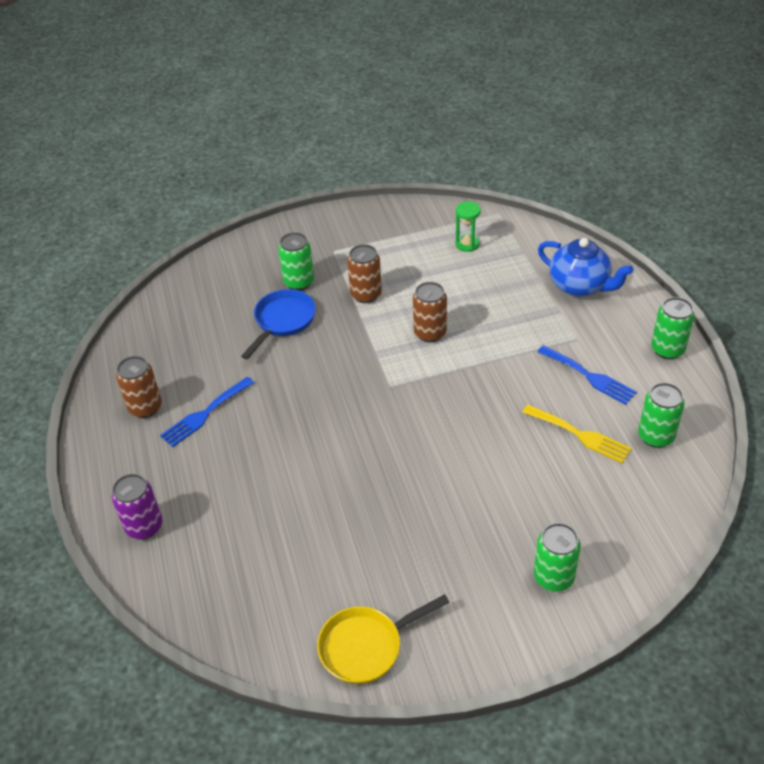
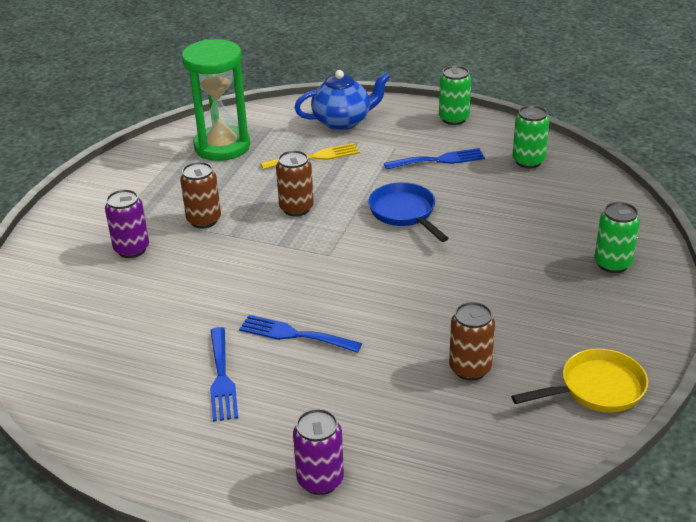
camera: 55 degrees left, 10 degrees down
(145, 407) = (159, 417): brown can -> brown can (470, 369)
(280, 423) = (294, 334): none -> blue fork
(283, 321) = (168, 280): blue pan -> blue pan (405, 213)
(299, 282) = (131, 249): green can -> purple can
(366, 646) = (596, 389): yellow pan -> yellow pan turned 120 degrees counterclockwise
(467, 244) = (222, 146): green hourglass -> green hourglass, size x2.24
(580, 435) = (491, 190): yellow fork -> yellow fork (315, 157)

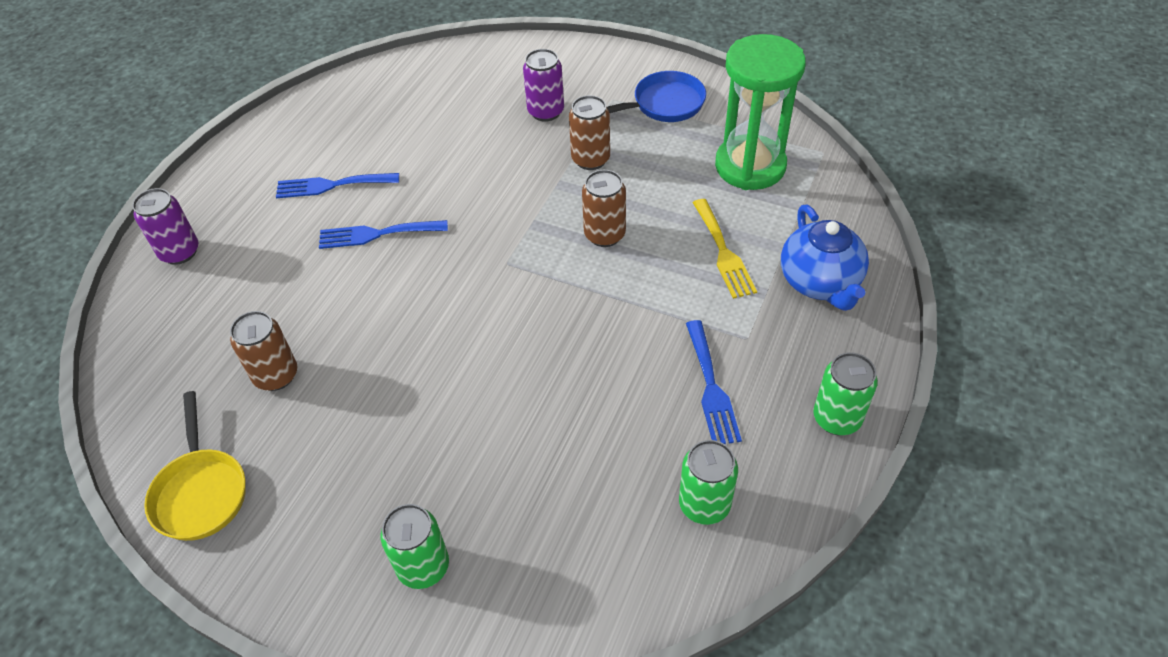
camera: 95 degrees right, 15 degrees up
(294, 334) = (376, 234): blue fork -> blue fork turned 120 degrees counterclockwise
(405, 213) = (580, 338): blue pan -> blue pan (663, 105)

